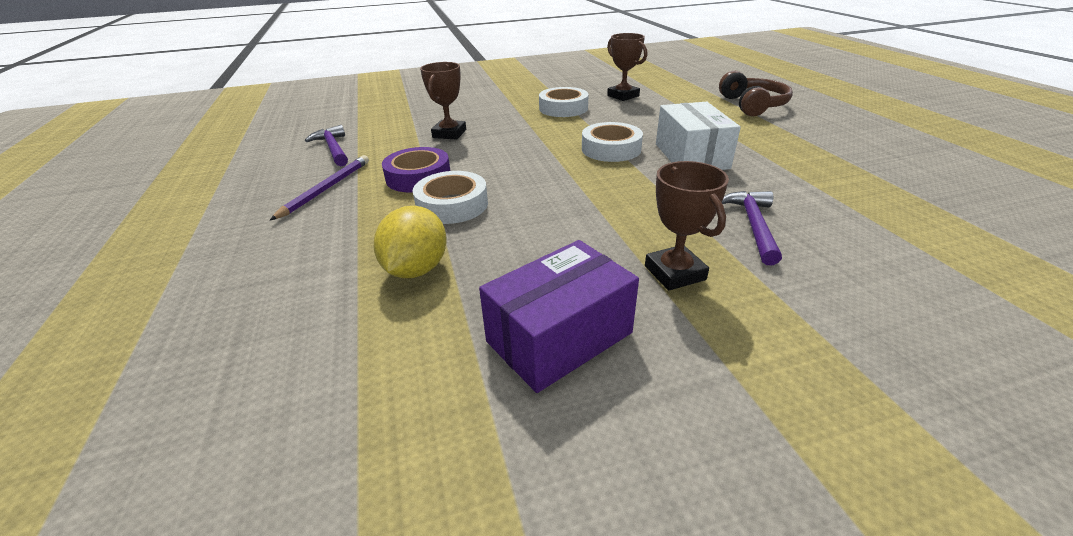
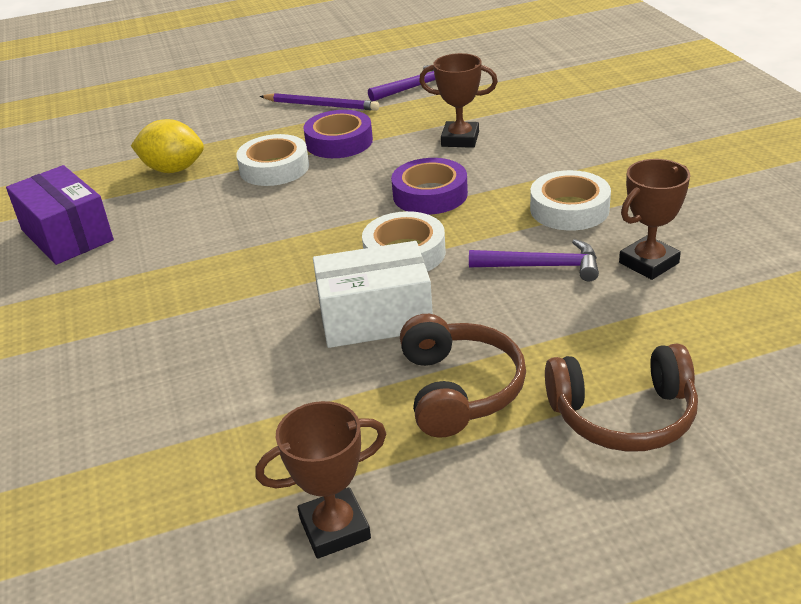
camera: 90 degrees right, 0 degrees up
(531, 142) = (430, 194): none -> purple tape
(674, 273) = (118, 288): brown trophy -> brown trophy (335, 528)
(752, 134) = (459, 389): none -> brown headphones
(753, 225) = (180, 345): purple hammer -> purple hammer (542, 266)

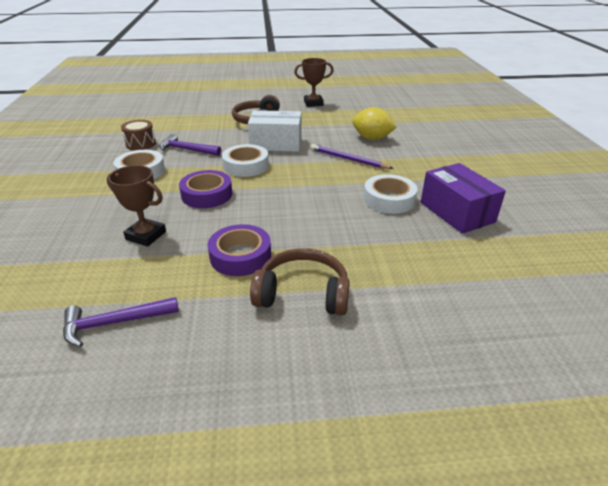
camera: 170 degrees left, 0 degrees up
(173, 169) = (391, 257): yellow lemon -> yellow lemon (372, 138)
(274, 168) = (303, 239): white tape -> white tape (389, 199)
(321, 105) = (233, 317): purple pencil -> purple pencil (348, 159)
(623, 415) = (210, 110): brown headphones -> brown headphones (302, 293)
(648, 263) = (141, 144): brown trophy -> brown drum

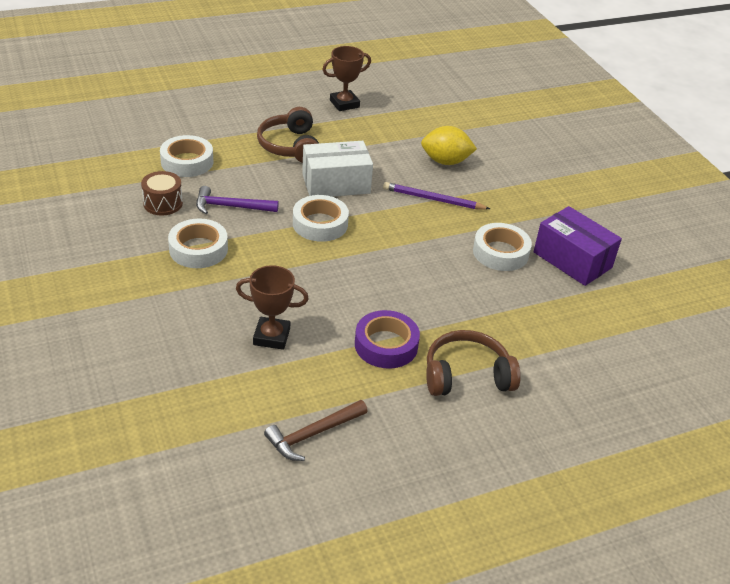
camera: 20 degrees left, 5 degrees up
(115, 323) = (313, 434): purple hammer -> brown hammer
(178, 124) = (187, 162): none -> white tape
(207, 194) = (301, 273): purple tape -> none

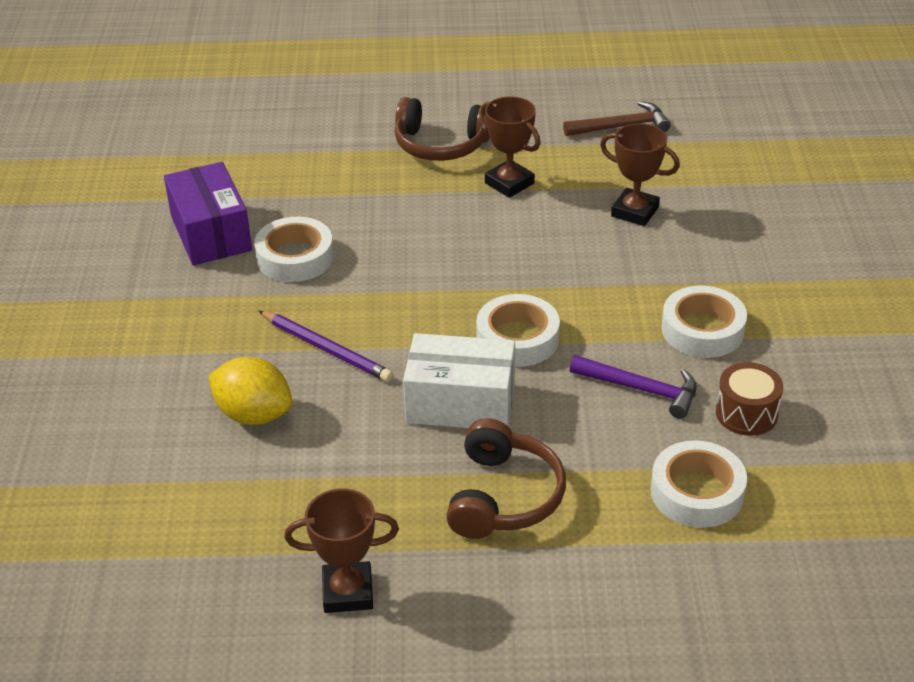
camera: 155 degrees left, 0 degrees up
(386, 345) = (509, 183): purple tape -> brown trophy

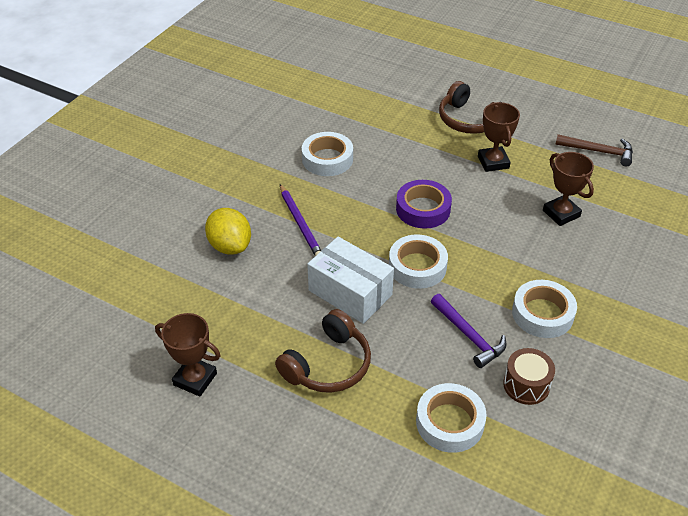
camera: 30 degrees right, 5 degrees up
(211, 233) = (293, 125): purple box -> none
(469, 270) = (423, 209): none -> purple tape

